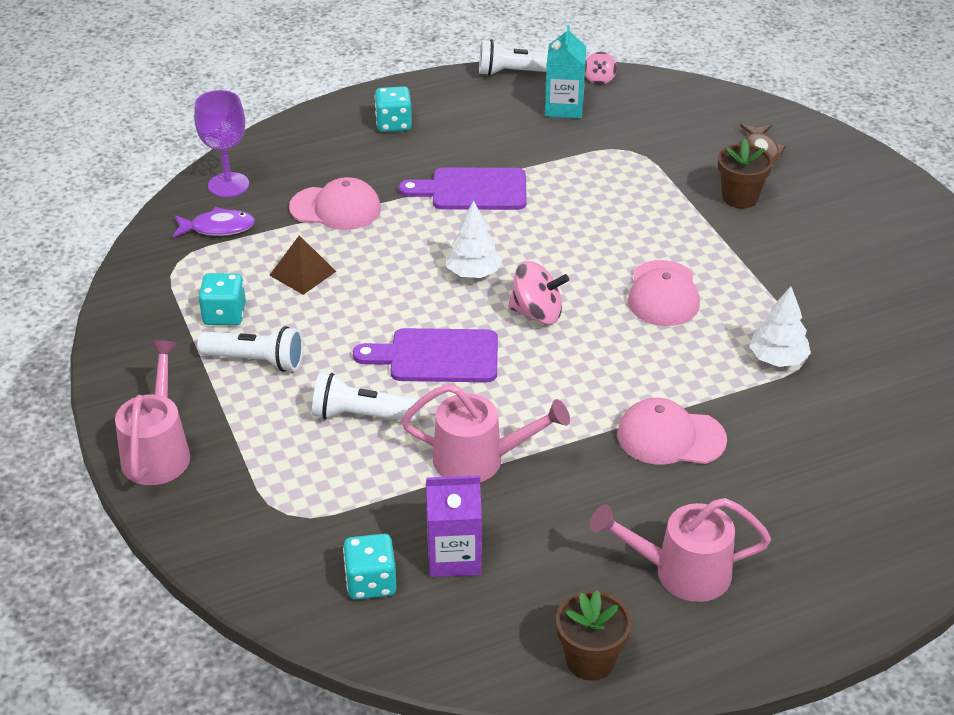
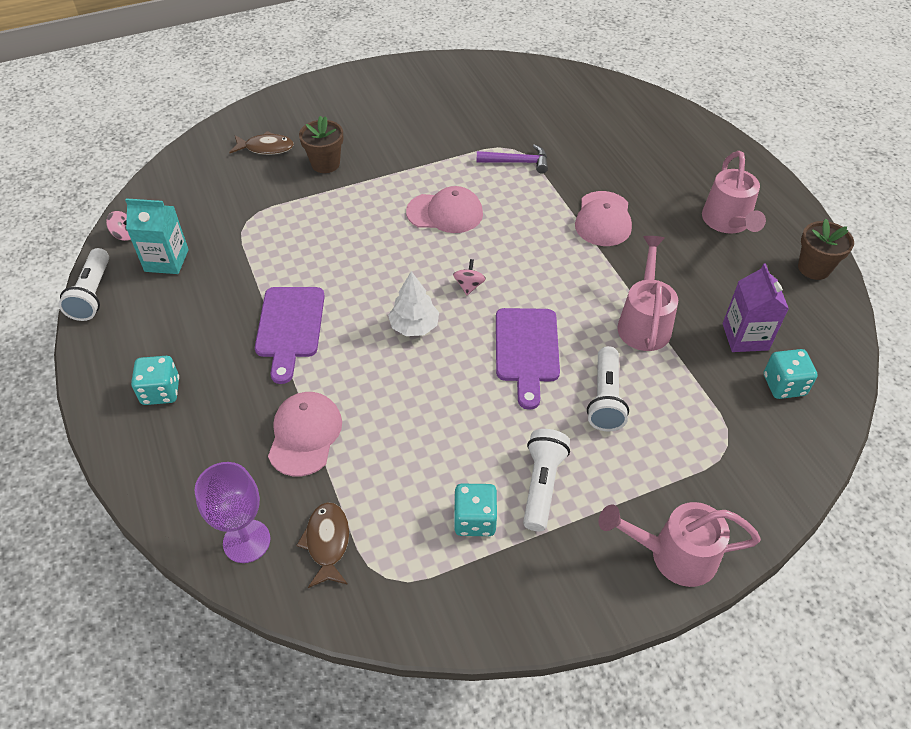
camera: 90 degrees left, 10 degrees up
(218, 228) = (327, 543): purple fish -> brown fish
(302, 273) = (410, 456): brown pyramid -> none
(537, 313) = (469, 286): pink spinning top -> pink spinning top, size x0.58
(777, 359) = (517, 162): white tree -> purple hammer

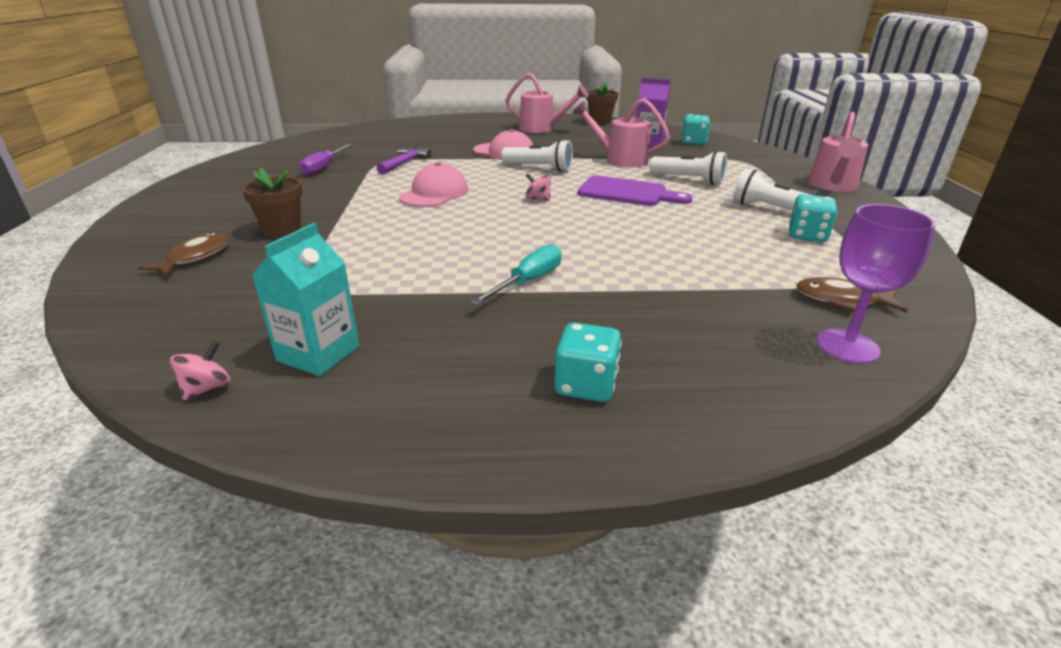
camera: 70 degrees left, 20 degrees down
(92, 294) = (315, 438): white flashlight -> white flashlight (539, 168)
(290, 327) = (528, 281): purple cutting board -> turquoise screwdriver
(305, 435) = (695, 293): pink cap -> none
(414, 326) = (572, 225): white tree -> none
(472, 120) = (324, 167): none -> purple screwdriver

